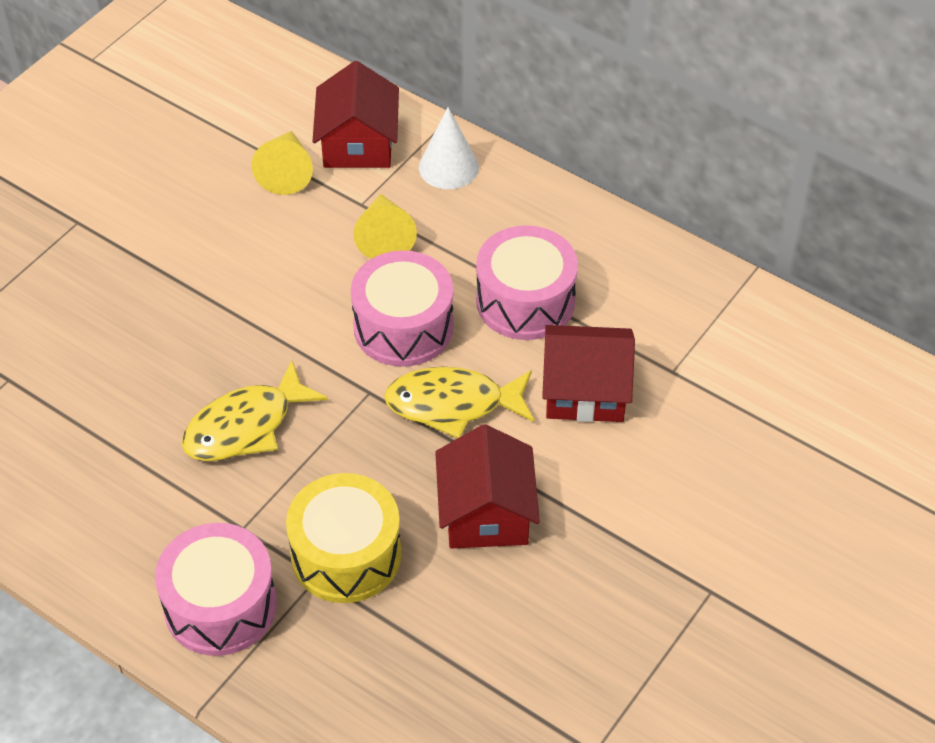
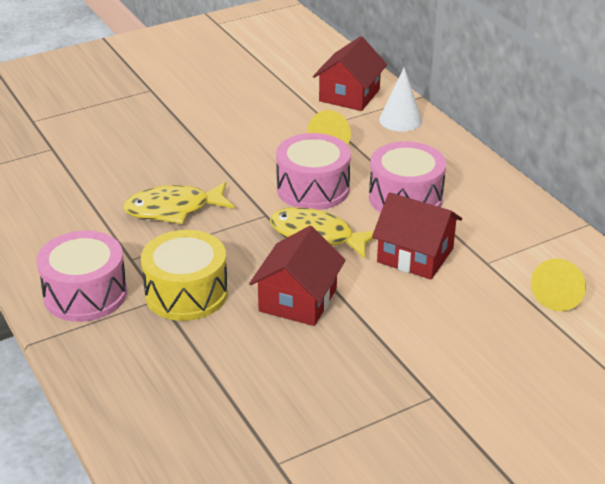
camera: 25 degrees right, 15 degrees down
(286, 171) = (294, 97): yellow cone -> yellow cone (559, 293)

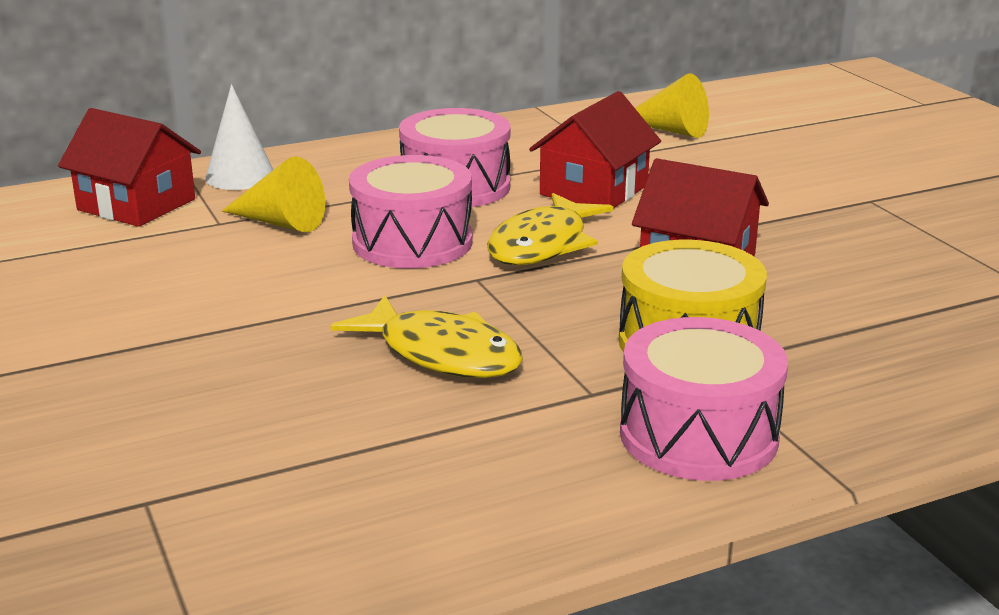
camera: 85 degrees left, 10 degrees down
(173, 209) = (442, 354): yellow fish -> yellow fish turned 45 degrees counterclockwise

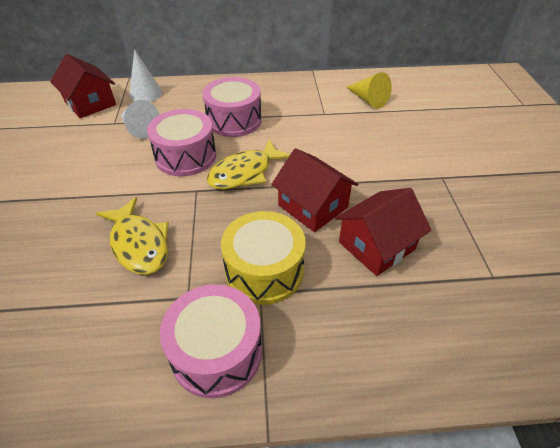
camera: 20 degrees right, 20 degrees up
(280, 222) = (139, 129): yellow cone -> white cone
(594, 190) = (298, 137): red house -> red house (376, 246)

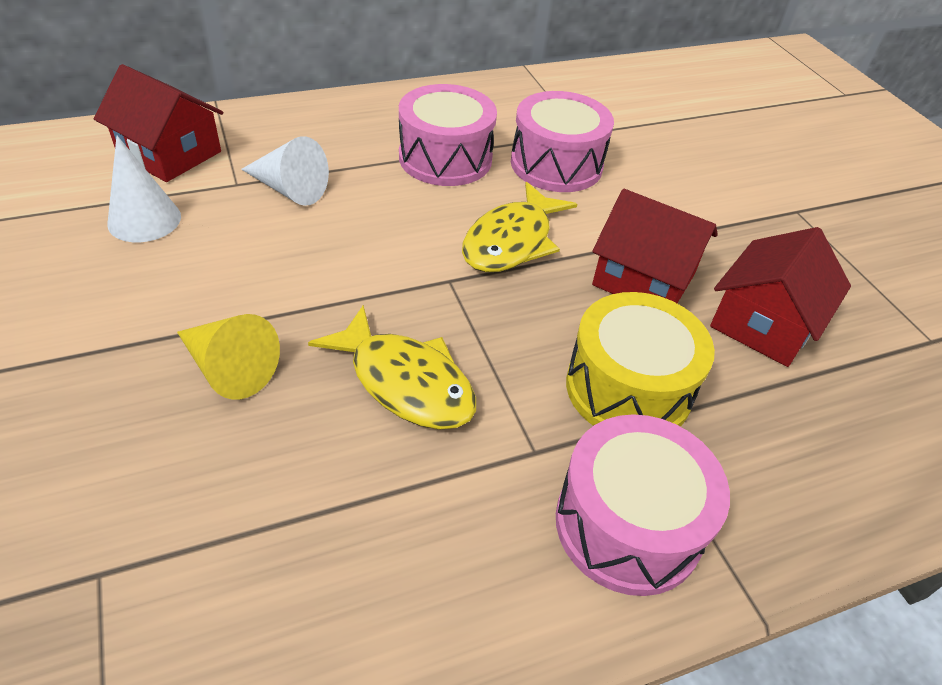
camera: 20 degrees left, 0 degrees up
(145, 93) = (264, 127): white cone -> white cone (144, 220)
(185, 156) = (399, 226): pink drum -> pink drum (556, 164)
(368, 100) = (633, 105): yellow cone -> yellow cone (229, 368)

